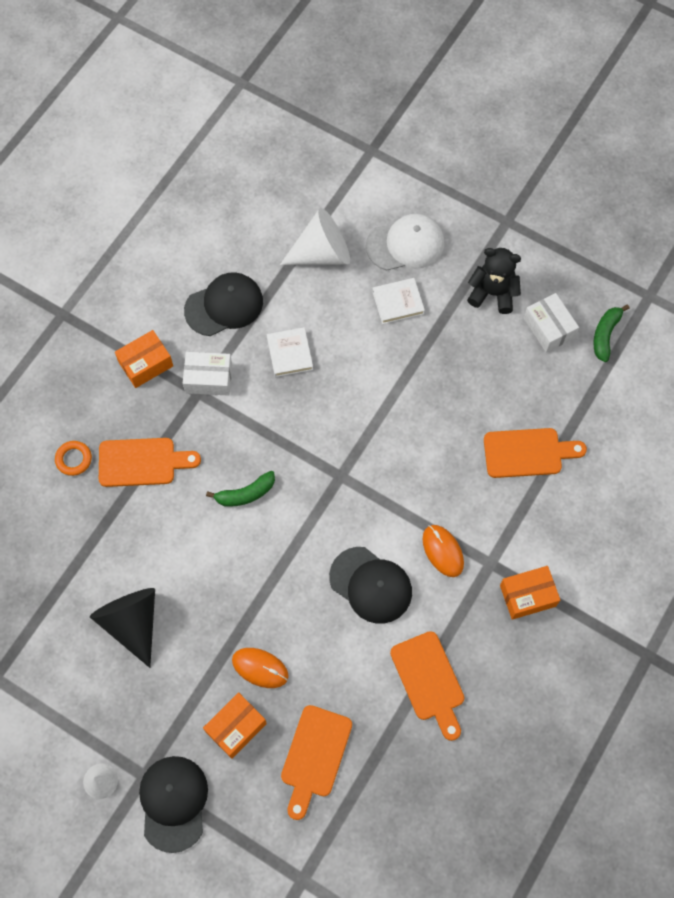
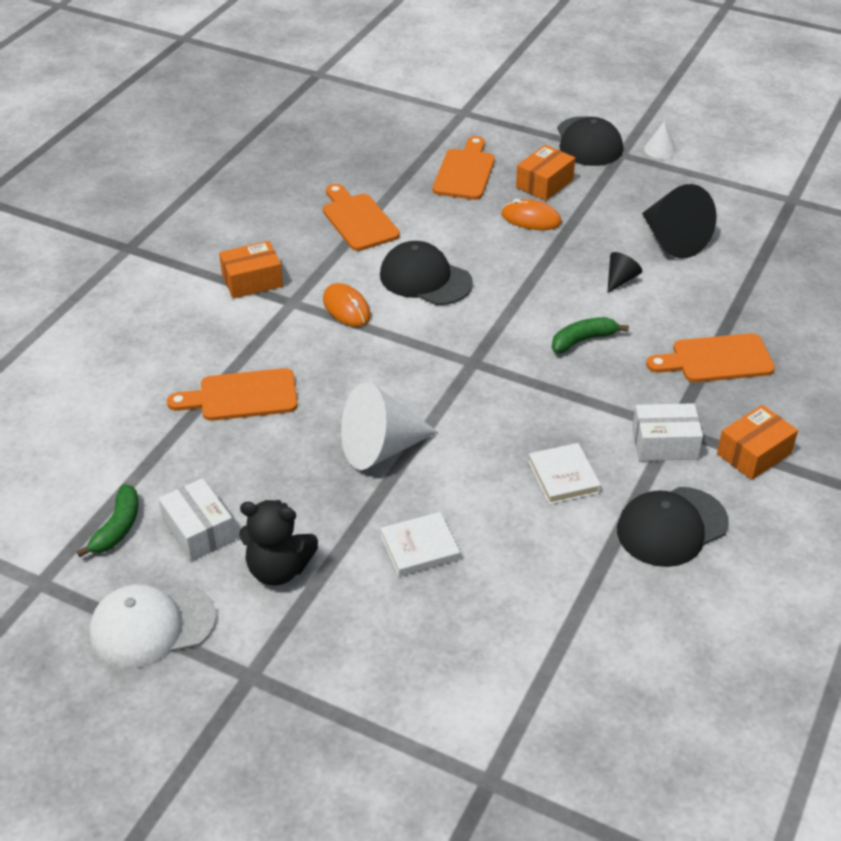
camera: 175 degrees right, 25 degrees down
(74, 459) = (799, 357): orange ring -> none
(195, 569) = (620, 279): none -> black cone
(322, 253) = (544, 606): white cone -> white cone (380, 448)
(405, 244) = (415, 628): white cap -> white cap (152, 626)

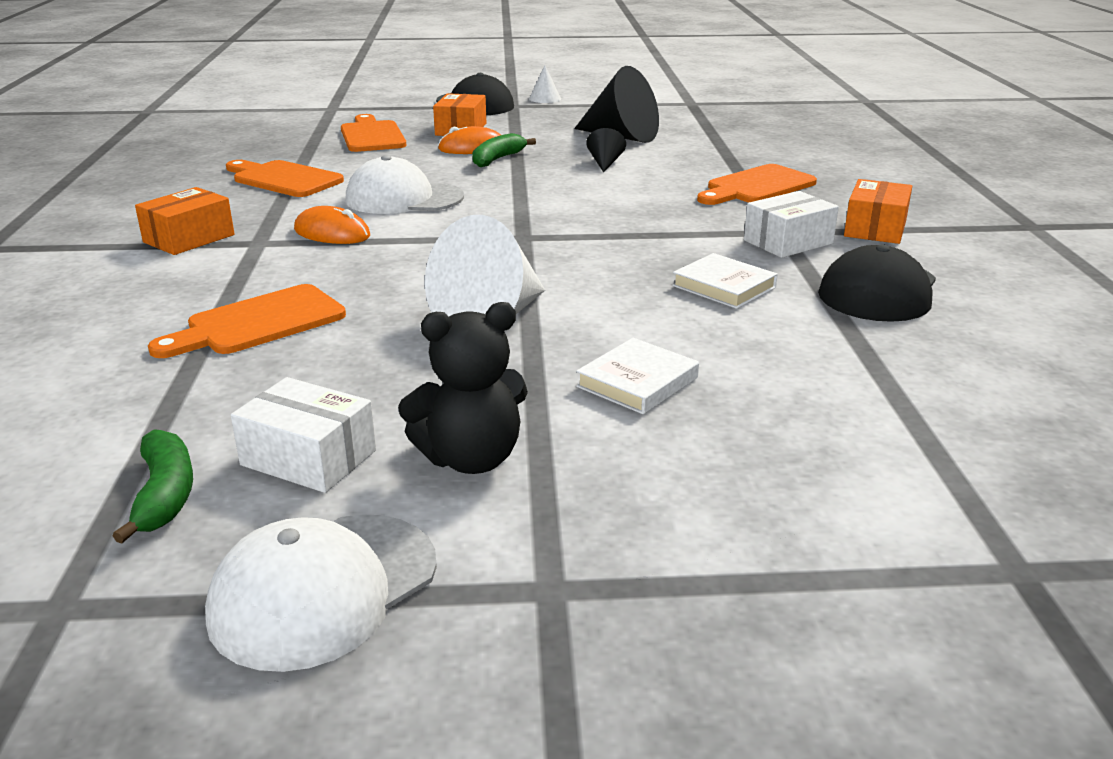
camera: 30 degrees left, 15 degrees down
(425, 279) = (403, 199): black cap -> white cap
(583, 340) = (618, 201): green banana -> green banana (497, 159)

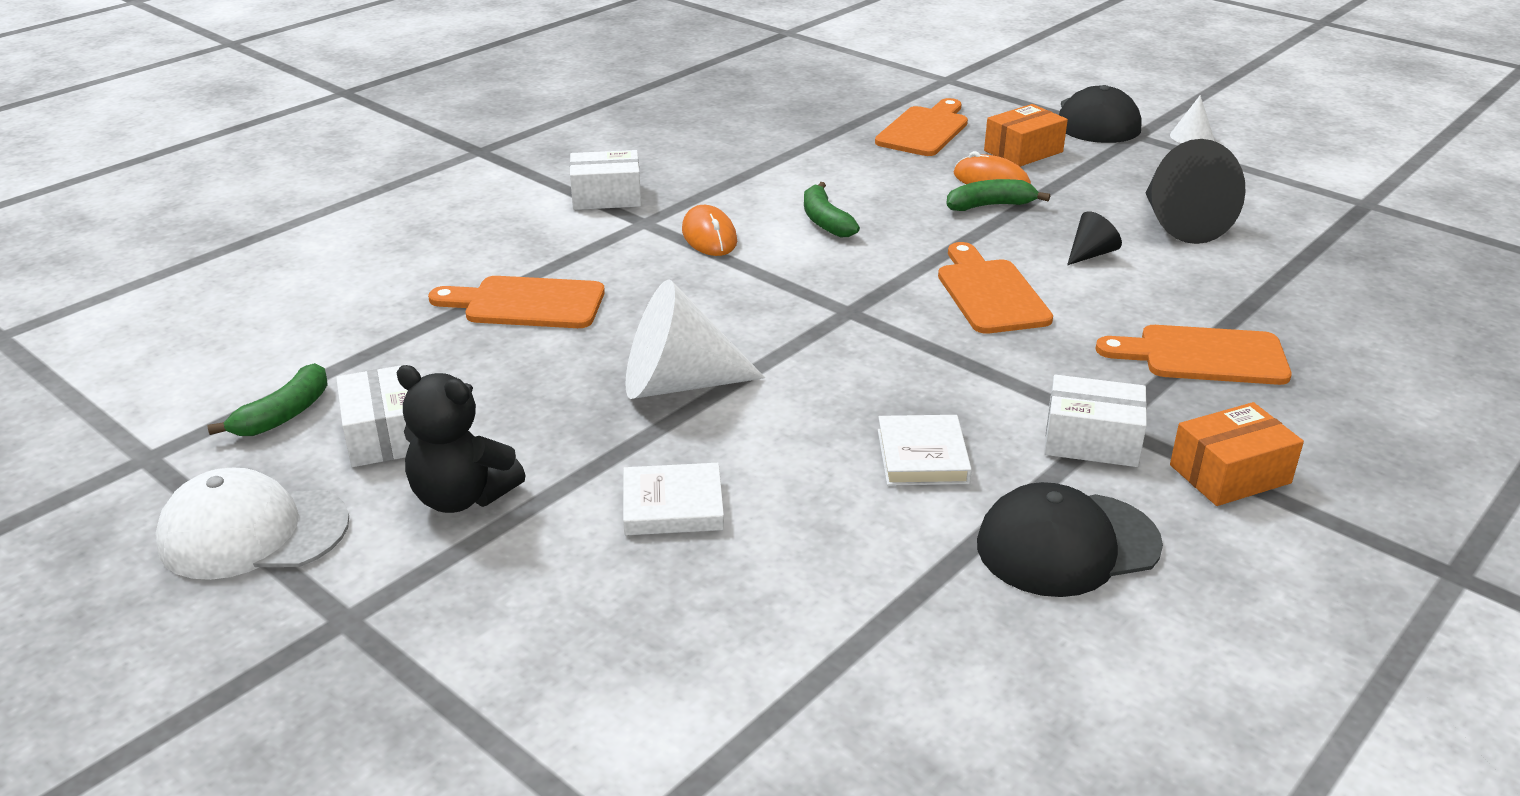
camera: 45 degrees right, 5 degrees up
(189, 238) = (606, 197): orange box -> white box
(283, 179) = (768, 157): orange cutting board -> orange cutting board (990, 293)
(403, 199) = (825, 221): white cap -> green banana

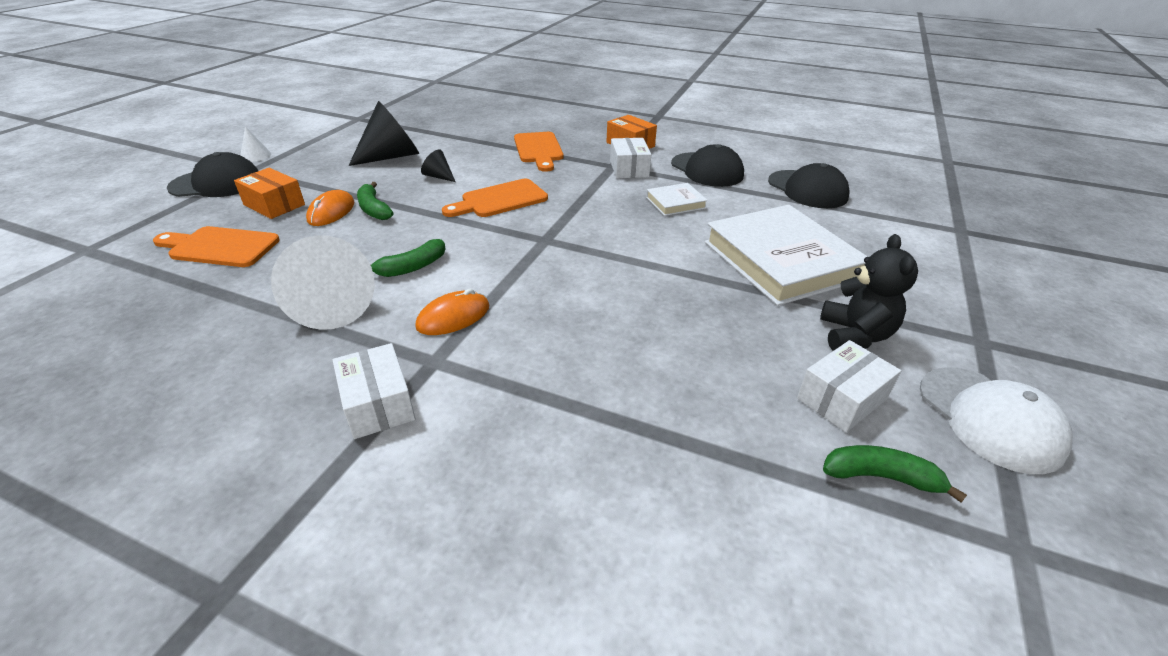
camera: 110 degrees left, 5 degrees up
(527, 303) = (615, 388): orange cutting board -> none
(673, 505) = (781, 260): white book -> white book, size x2.20
(677, 384) = (672, 284): white cone -> white cone (332, 306)
(923, 668) = (807, 189): none -> black cap

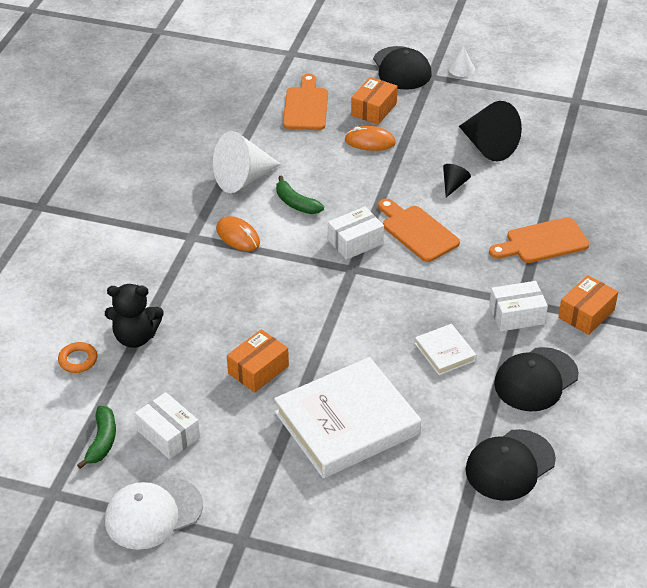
camera: 85 degrees right, 5 degrees up
(374, 209) = (380, 162): green banana -> none
(378, 404) = (153, 222): white box -> white box (355, 242)
(704, 513) = (78, 360): none -> orange ring
(709, 314) = (258, 370): none -> orange box
(854, 335) = (240, 455): black teddy bear -> black teddy bear (136, 337)

